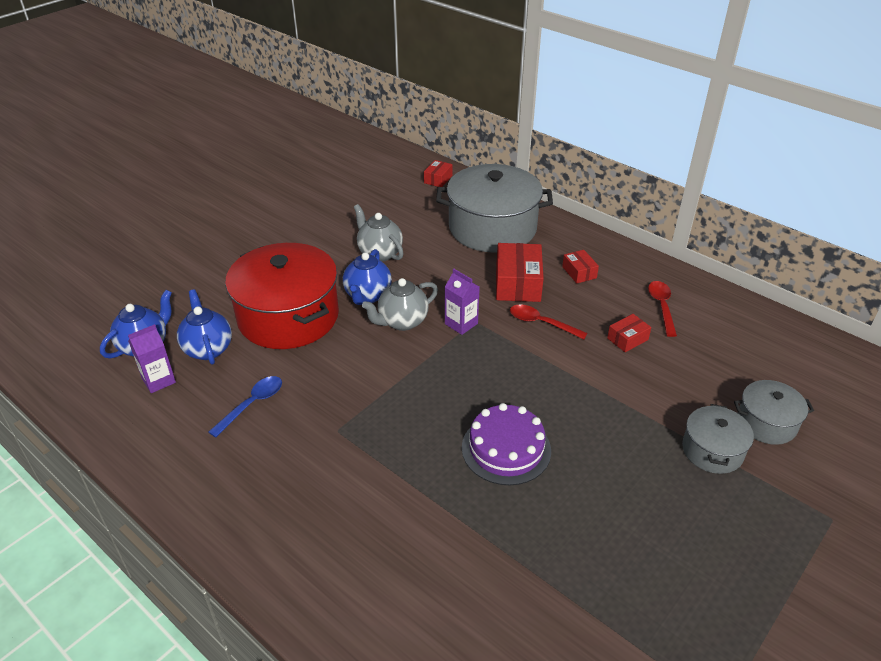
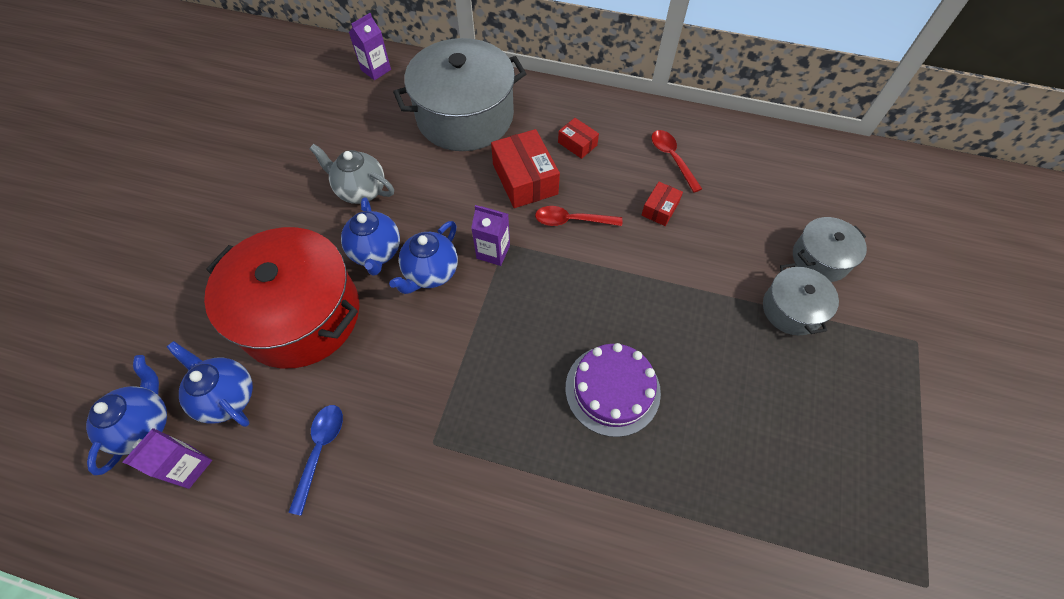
camera: 25 degrees left, 20 degrees up
(402, 322) = (431, 273): grey teapot -> blue teapot
(438, 179) = (376, 70): red box -> purple carton

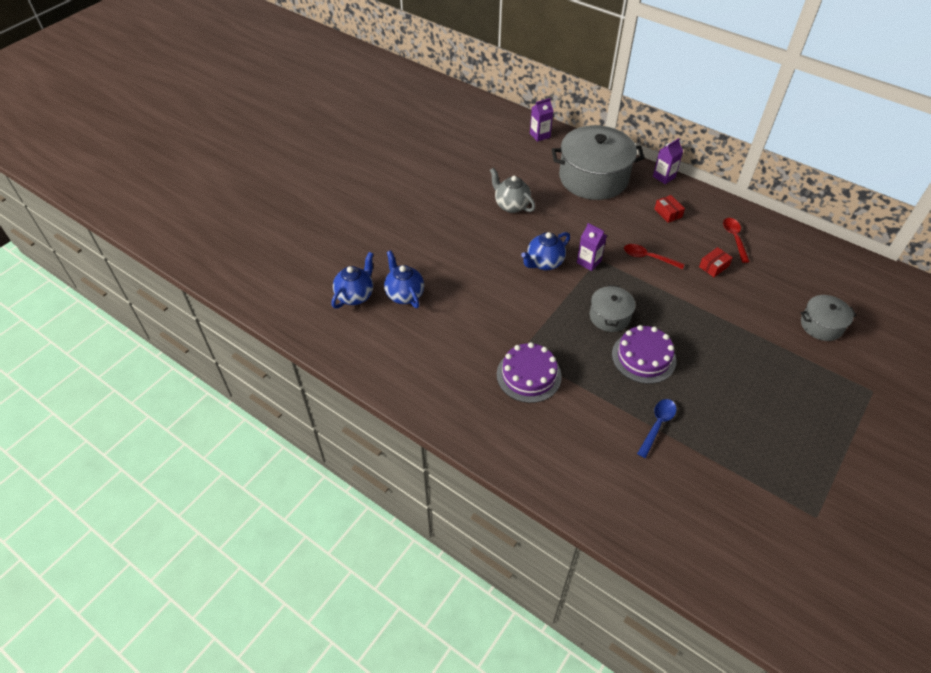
camera: 20 degrees right, 10 degrees down
(189, 466) = (376, 322): purple carton -> purple carton (664, 177)
(300, 314) = (456, 264): red pot -> none
(320, 451) = (452, 336): blue spoon -> blue spoon (657, 425)
(376, 252) = (512, 243): blue teapot -> none
(455, 483) = (528, 375): none -> purple cake
(525, 179) = (623, 225): red box -> none
(791, 309) = (786, 348): grey pot -> grey pot (609, 316)

